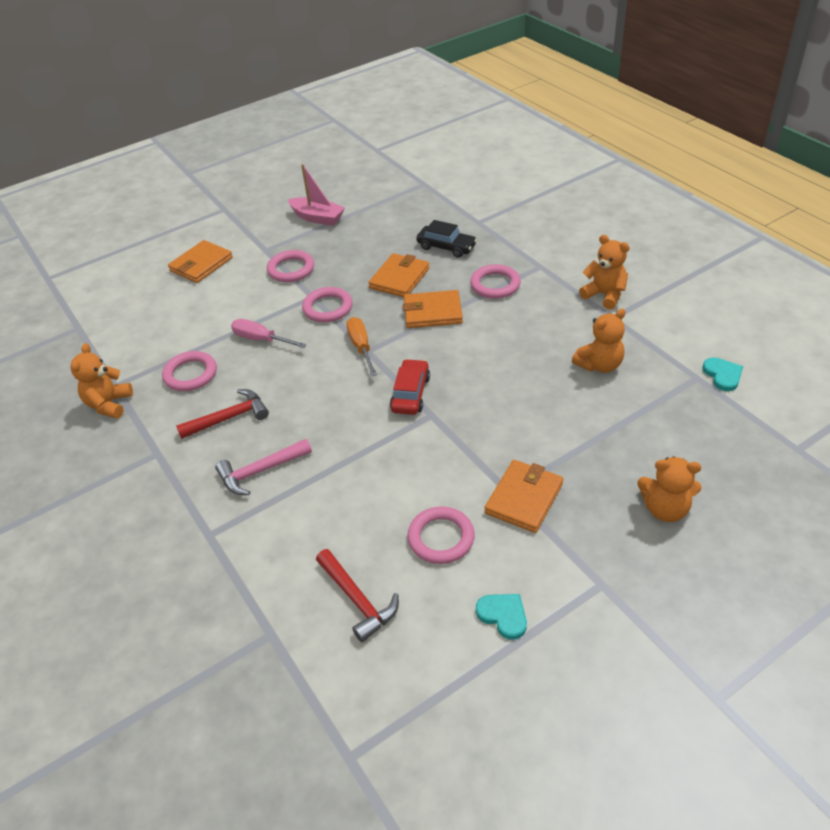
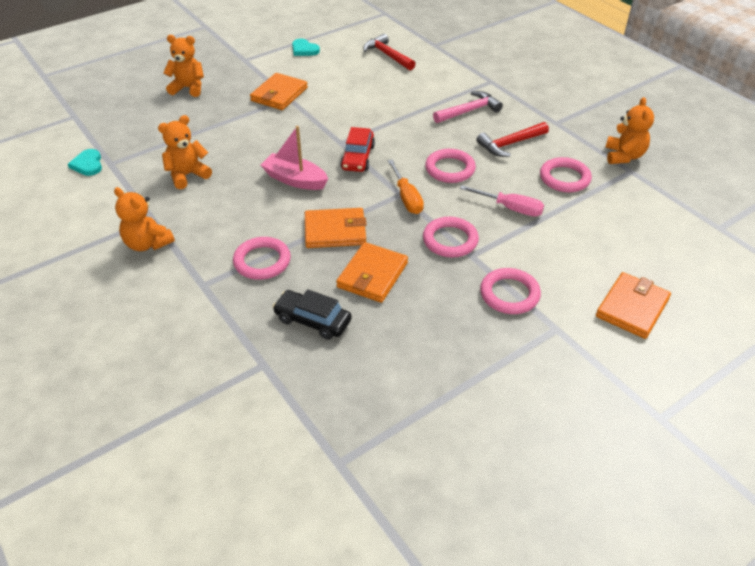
camera: 175 degrees right, 0 degrees up
(317, 218) = (501, 388): pink boat -> pink boat (295, 180)
(441, 538) = (337, 78): pink ring -> pink ring (450, 169)

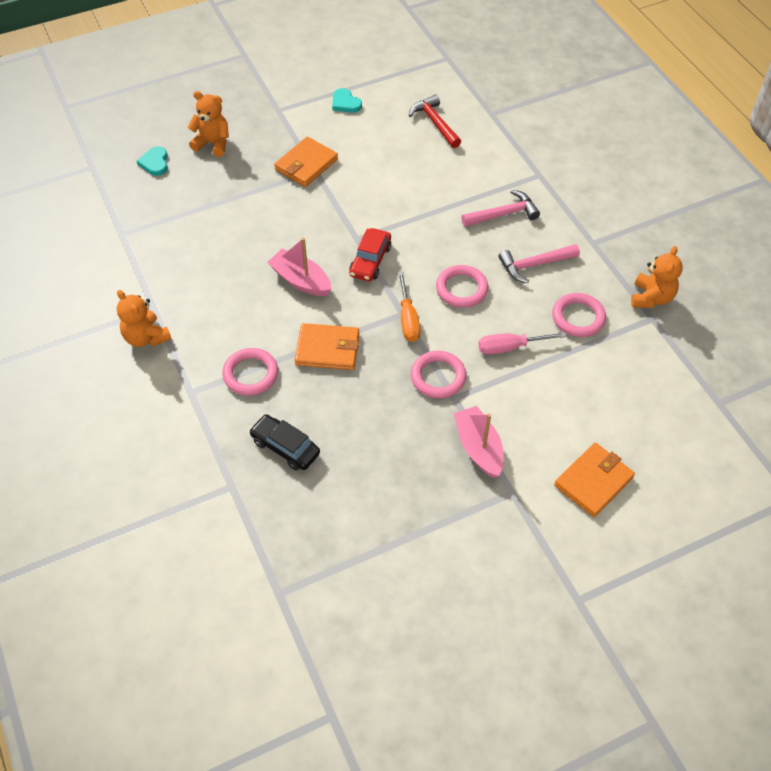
camera: 10 degrees right, 10 degrees up
(88, 164) = (100, 232): turquoise heart -> turquoise heart (155, 162)
(187, 175) = (195, 259): orange teddy bear -> none
(372, 275) = (352, 406): orange wallet -> none
(509, 294) = (478, 448): pink ring -> pink boat
(510, 144) = (534, 265): red hammer -> pink hammer
(510, 208) = (510, 347): pink screwdriver -> pink screwdriver turned 135 degrees clockwise

